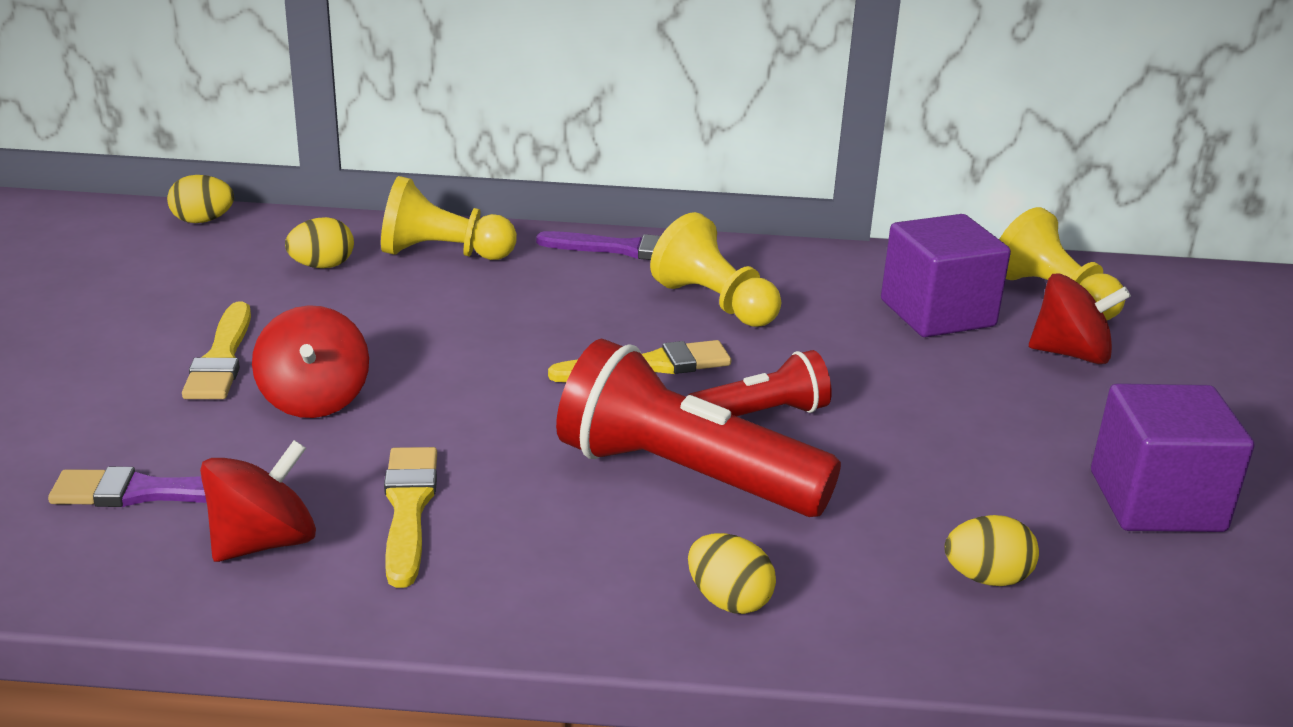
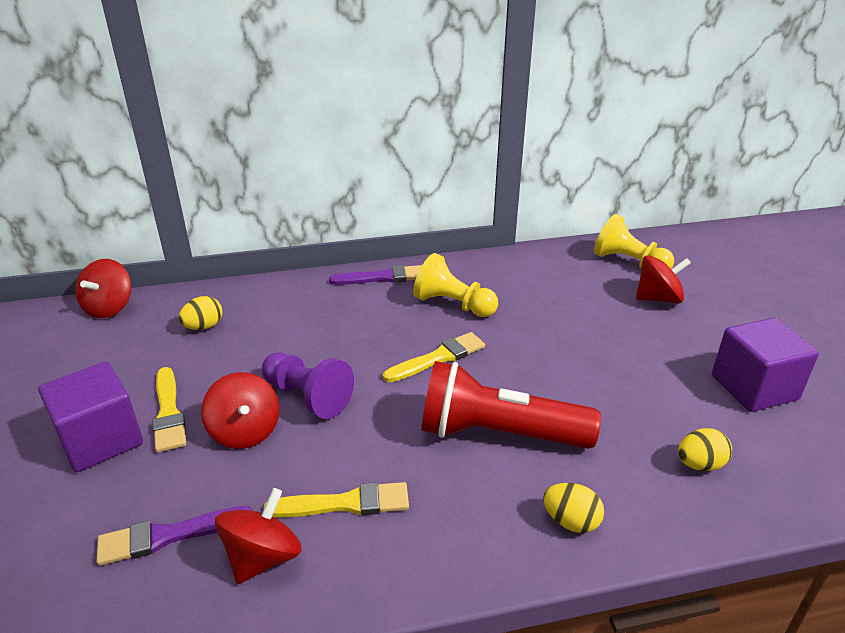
camera: 15 degrees left, 5 degrees up
(203, 221) = (109, 308): yellow egg -> red spinning top
(408, 509) = (345, 503): yellow brush -> yellow brush turned 105 degrees clockwise
(424, 376) = (307, 397): none -> purple pawn
(443, 253) = (276, 302): yellow pawn -> none
(761, 415) = (519, 378): red flashlight -> none
(937, 313) = (576, 286): purple cube -> purple cube (100, 440)

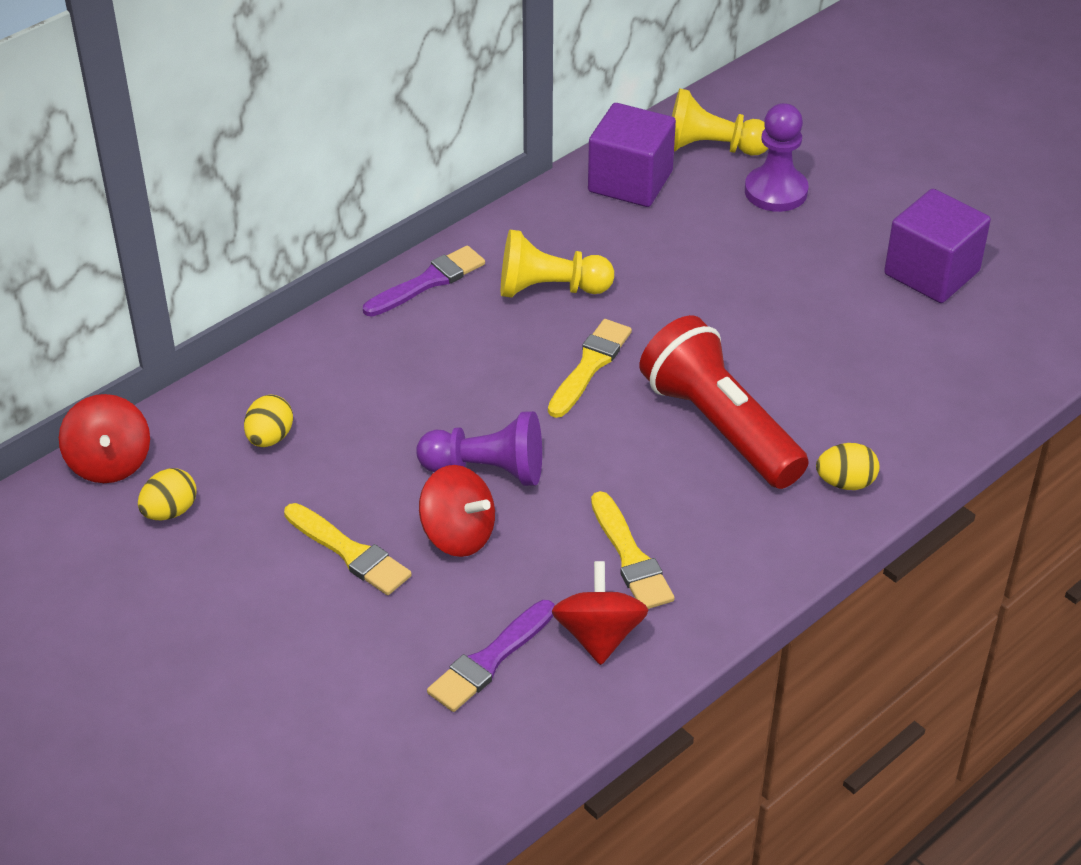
camera: 30 degrees left, 10 degrees up
(100, 440) = (307, 611): purple cube -> purple cube (630, 181)
(345, 503) = (630, 557): yellow brush -> yellow brush turned 105 degrees clockwise
(498, 433) = (720, 426): red flashlight -> red flashlight turned 75 degrees clockwise
(658, 298) = (776, 191): red spinning top -> purple pawn
(699, 464) = (924, 379): yellow egg -> yellow egg (170, 511)

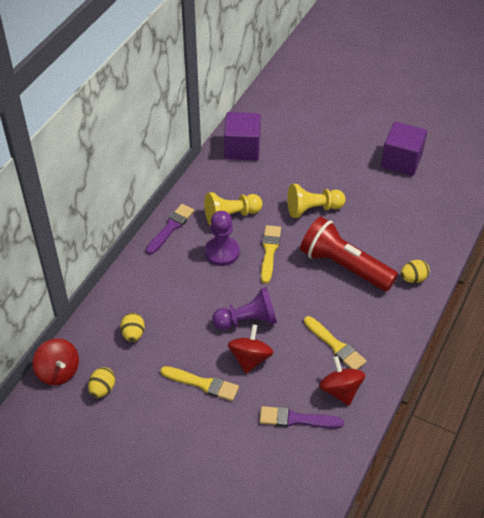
camera: 20 degrees left, 5 degrees up
(458, 535) = (250, 358): red spinning top -> red spinning top turned 90 degrees counterclockwise
(490, 660) = (296, 419): purple brush -> purple brush turned 75 degrees clockwise
(711, 148) = (271, 121): yellow pawn -> yellow pawn (313, 209)
(776, 191) = (312, 137): purple pawn -> purple pawn (222, 252)

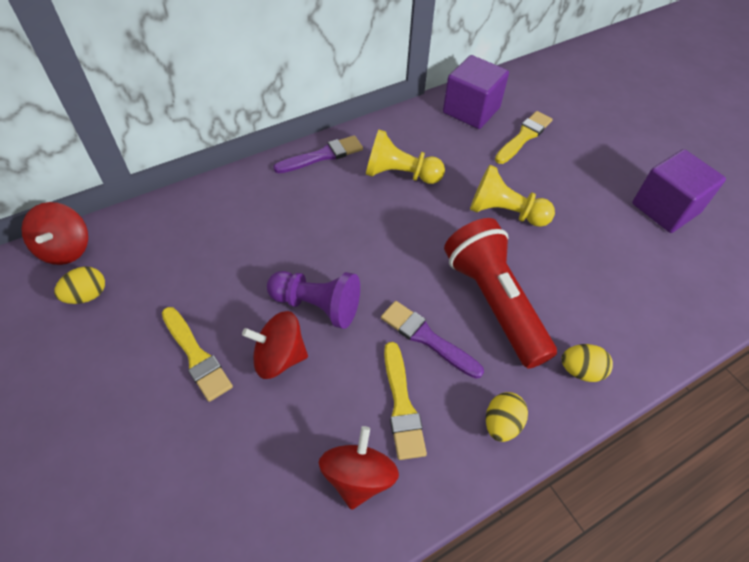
camera: 30 degrees right, 5 degrees up
(133, 334) = (178, 250): yellow egg -> yellow egg (501, 423)
(222, 252) = (355, 209): purple pawn -> none
(250, 358) = (279, 357): red spinning top -> red spinning top turned 135 degrees counterclockwise
(269, 251) = (412, 236): yellow brush -> yellow brush (524, 136)
(296, 419) = (266, 482): purple brush -> purple brush (427, 338)

